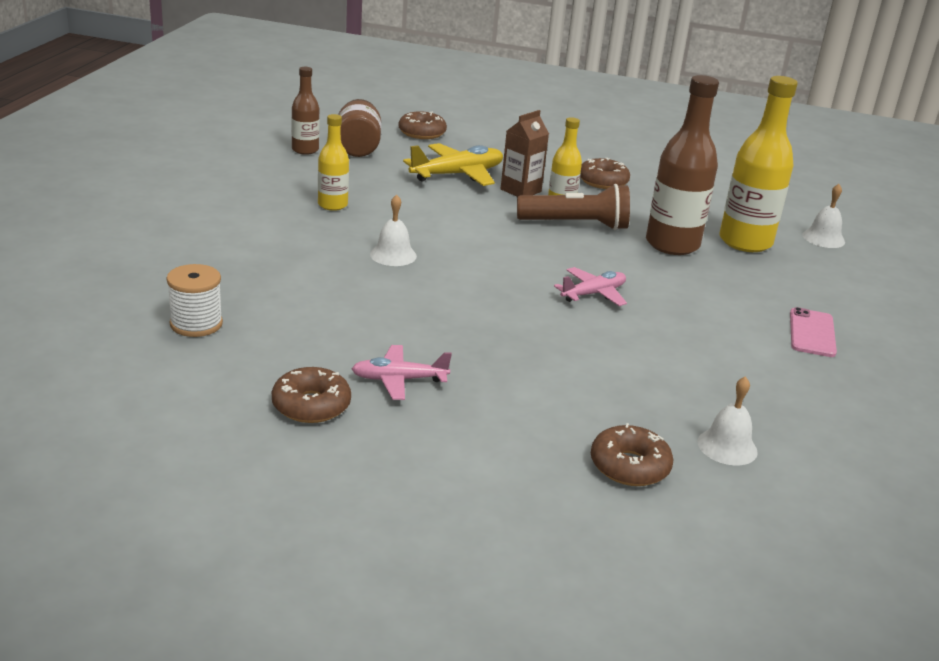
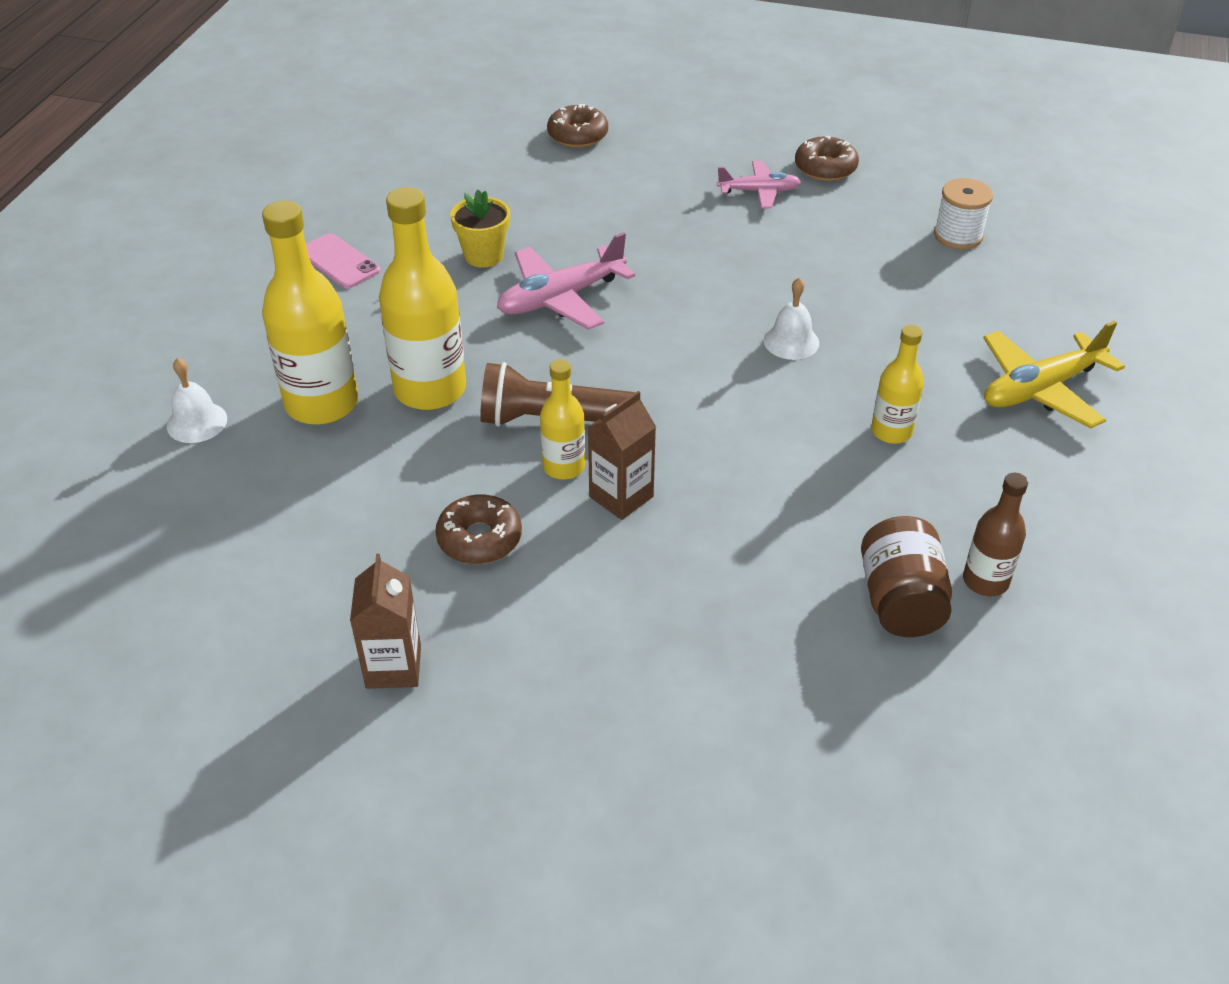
camera: 175 degrees left, 15 degrees up
(422, 133) = (796, 678): brown donut -> none
(457, 175) = (721, 532): yellow plane -> yellow plane (1041, 389)
(593, 294) = (561, 298): pink plane -> pink plane, size x1.58
(627, 149) = (393, 667): none -> brown carton
(672, 244) = (430, 389): brown bottle -> yellow bottle
(679, 331) = (483, 256): none -> yellow flower pot
(727, 446) = (494, 151): white bell -> none
(812, 333) = (338, 262): pink phone -> pink phone turned 60 degrees counterclockwise

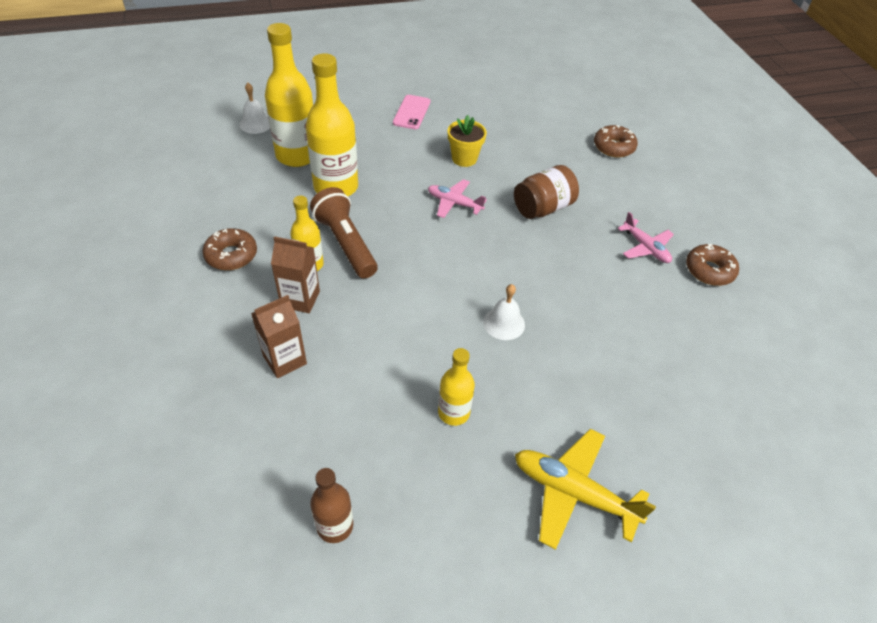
camera: 55 degrees right, 5 degrees up
(393, 667) = (121, 263): brown carton -> brown carton (285, 360)
(561, 298) = (454, 203): pink plane -> pink plane, size x0.63
(900, 601) = (287, 479): brown jar -> brown jar (542, 208)
(958, 236) = (710, 374): white spool -> none

